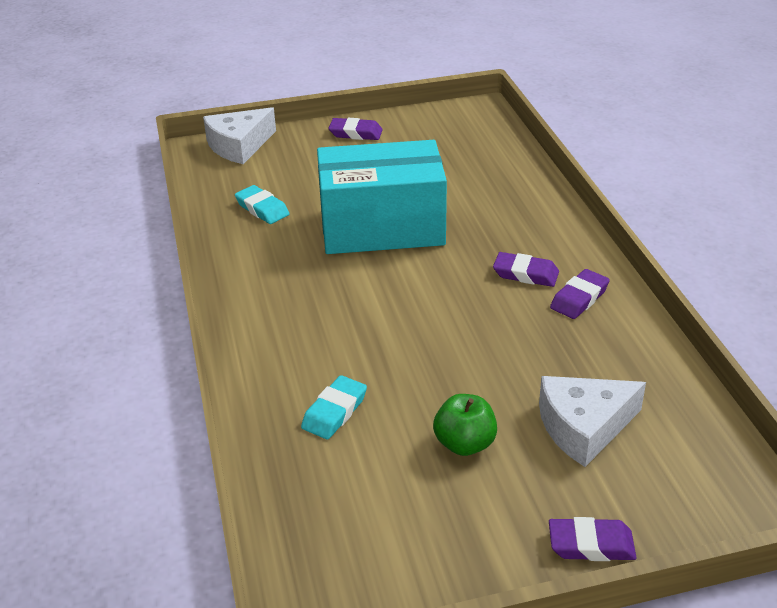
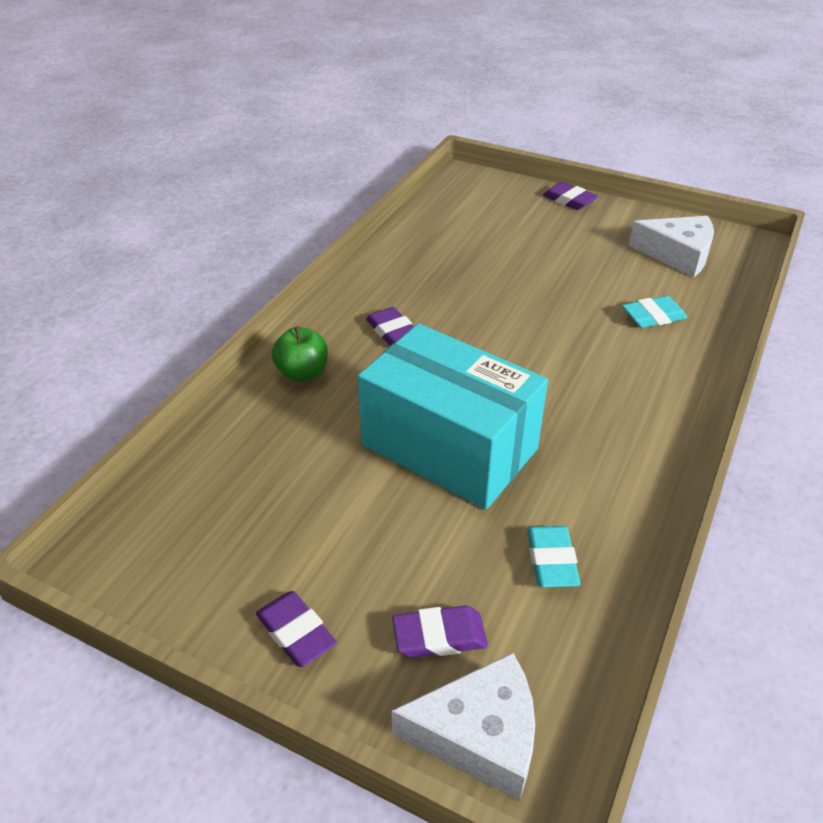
camera: 140 degrees left, 5 degrees up
(464, 444) = (583, 261): green apple -> green apple (302, 373)
(579, 298) = (385, 295): purple eraser -> purple eraser (439, 636)
(583, 427) = (501, 236): white cheese -> white cheese (678, 255)

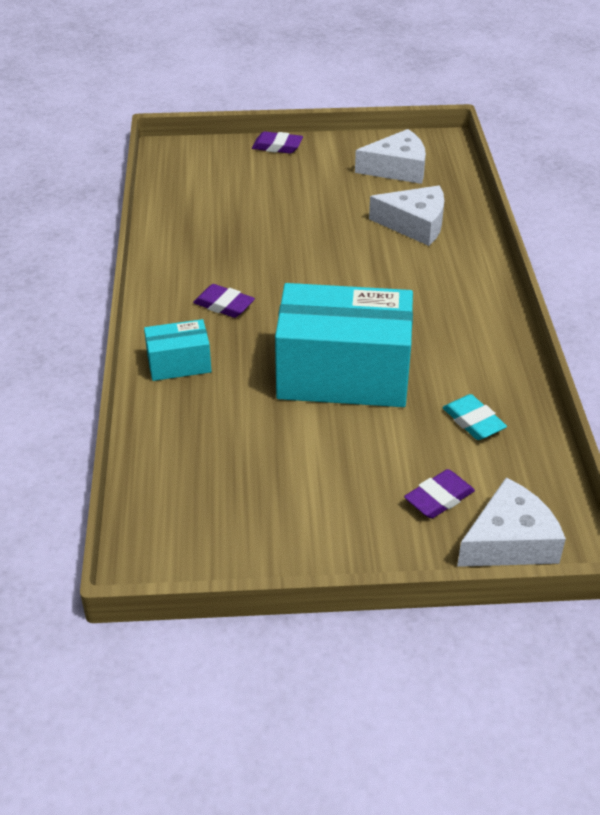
camera: 30 degrees left, 0 degrees up
(296, 632) = (342, 539): purple eraser -> none
(302, 373) = (179, 364): green apple -> turquoise box
(653, 316) = (415, 224): turquoise eraser -> white cheese

